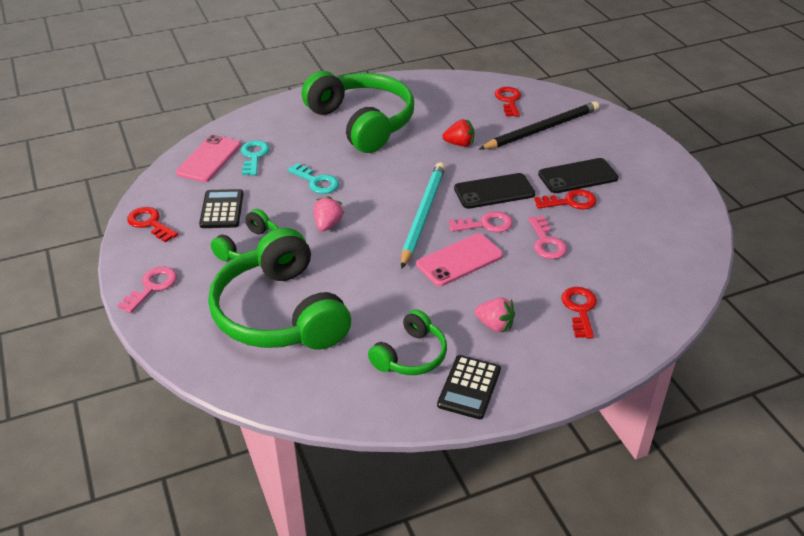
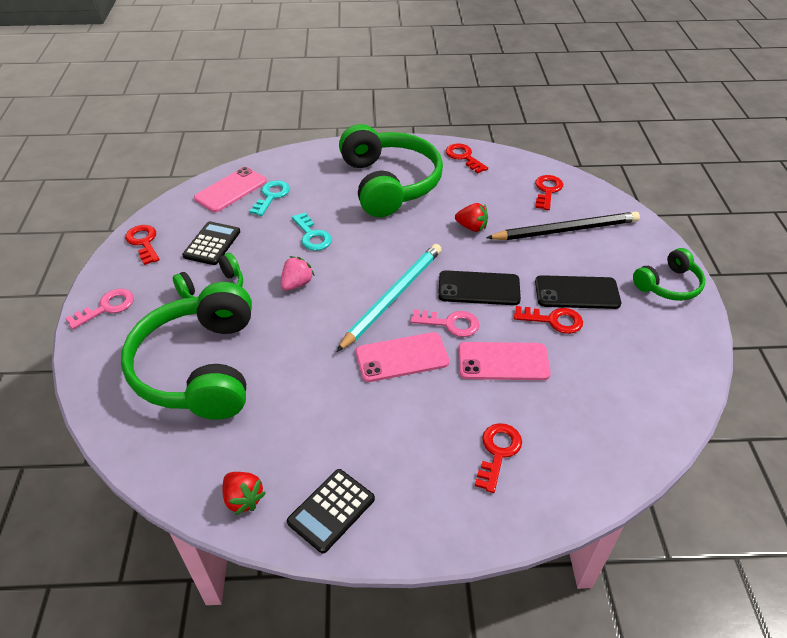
camera: 20 degrees right, 5 degrees up
(388, 400) = (243, 499): none -> red strawberry
(411, 356) = (294, 453): green headphones -> green headphones (669, 285)
(418, 86) = (464, 157): none -> red key
(495, 325) = (397, 444): pink strawberry -> none
(546, 242) = (503, 361): pink key -> pink phone

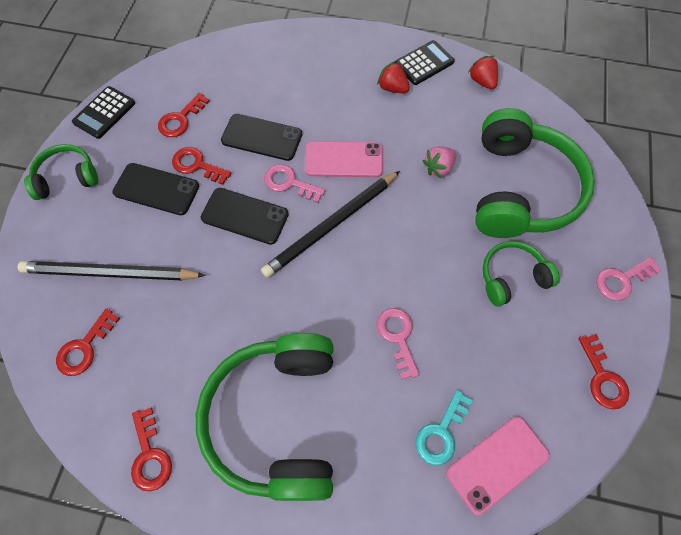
camera: 165 degrees left, 20 degrees up
(212, 244) = (518, 353): black calculator -> black calculator (104, 113)
(297, 284) = (424, 265): pink strawberry -> pink strawberry (438, 168)
(312, 236) = (397, 337): turquoise key -> pink key
(393, 297) = (331, 225): turquoise pencil -> black pencil
(471, 227) = (210, 304): red strawberry -> red strawberry (392, 88)
(498, 452) = (301, 74): red key -> red key (181, 119)
(503, 361) = (262, 137): pink phone -> black phone

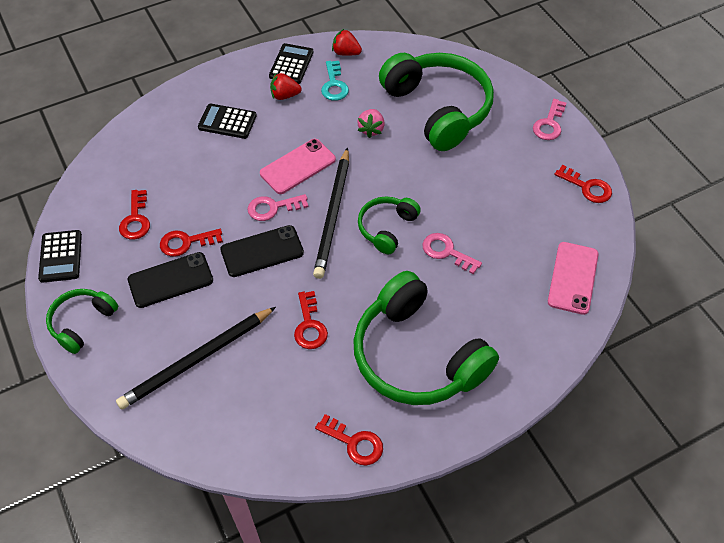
camera: 40 degrees left, 10 degrees down
(85, 347) = (232, 419): red key -> red key (309, 326)
(262, 137) = (218, 191): black phone -> none
(324, 82) = (227, 122): none -> black calculator
(441, 433) = (525, 286): turquoise key -> turquoise key (334, 85)
(512, 277) = (483, 166): green headphones -> green headphones (386, 228)

